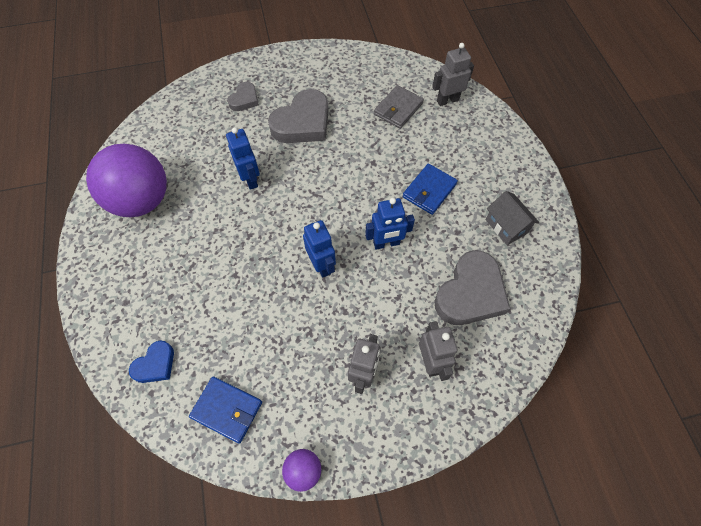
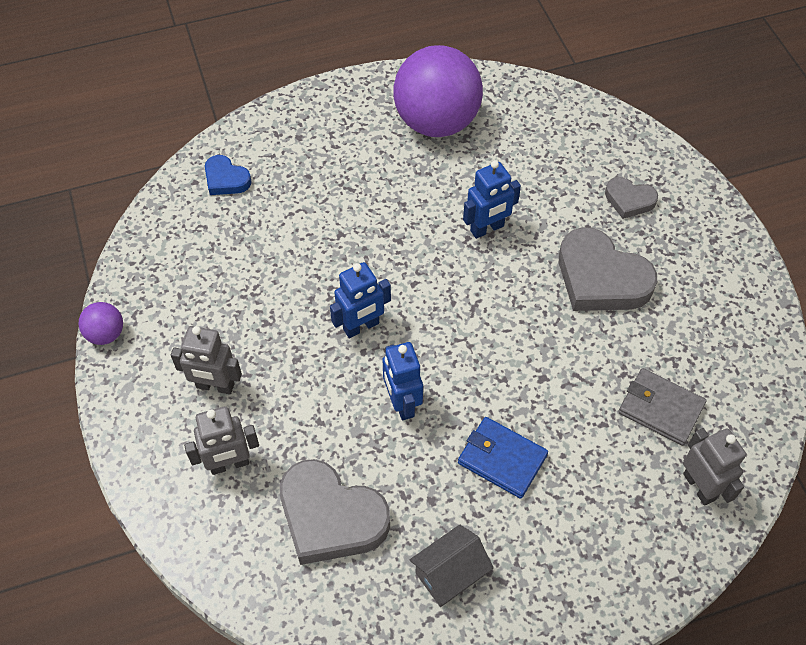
camera: 85 degrees right, 5 degrees down
(227, 410) = (174, 253): blue wallet -> none

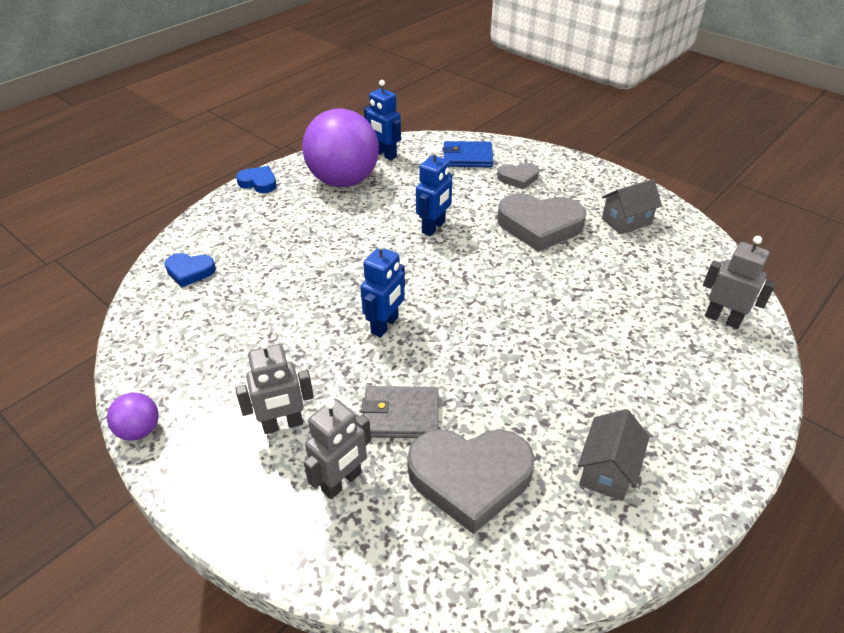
camera: 30 degrees left, 15 degrees down
(349, 88) = (258, 183): none -> blue heart
(402, 403) = (462, 363): blue robot -> blue robot (384, 154)
(502, 459) = (573, 366): blue wallet -> blue wallet (467, 157)
(661, 408) = (651, 284): grey wallet -> grey wallet (401, 415)
(704, 316) = (626, 221): none -> grey house

